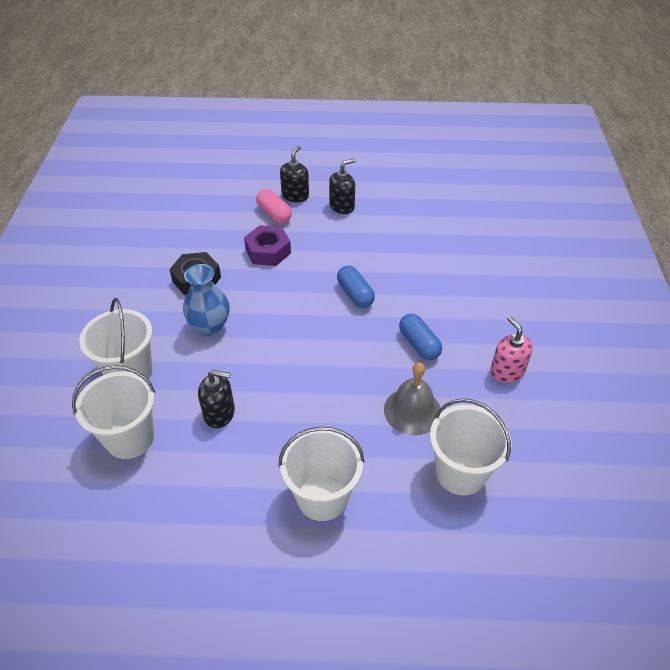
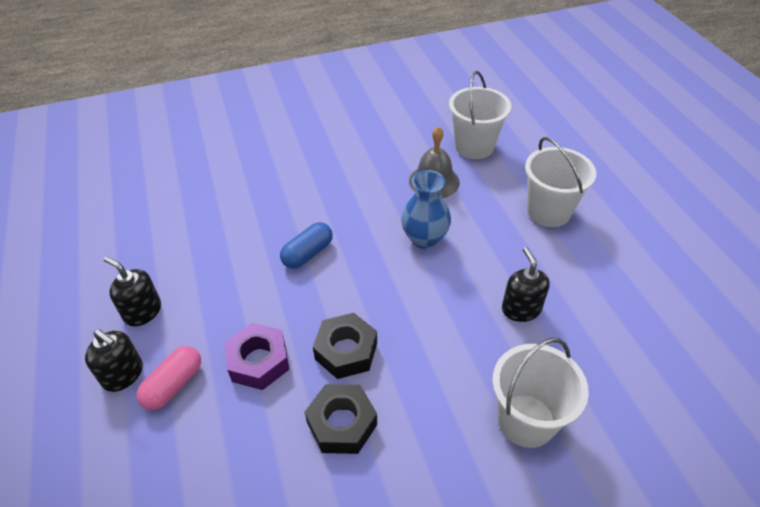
camera: 110 degrees left, 0 degrees up
(130, 438) = (599, 372): white bucket -> none
(210, 326) = (415, 369): blue vase -> blue vase (424, 238)
(249, 294) = (346, 351): none -> black nut
(295, 195) = (123, 374): black soap dispenser -> black soap dispenser turned 150 degrees counterclockwise
(419, 344) = (357, 192): blue capsule -> none
(507, 371) = (362, 138): pink soap dispenser -> none

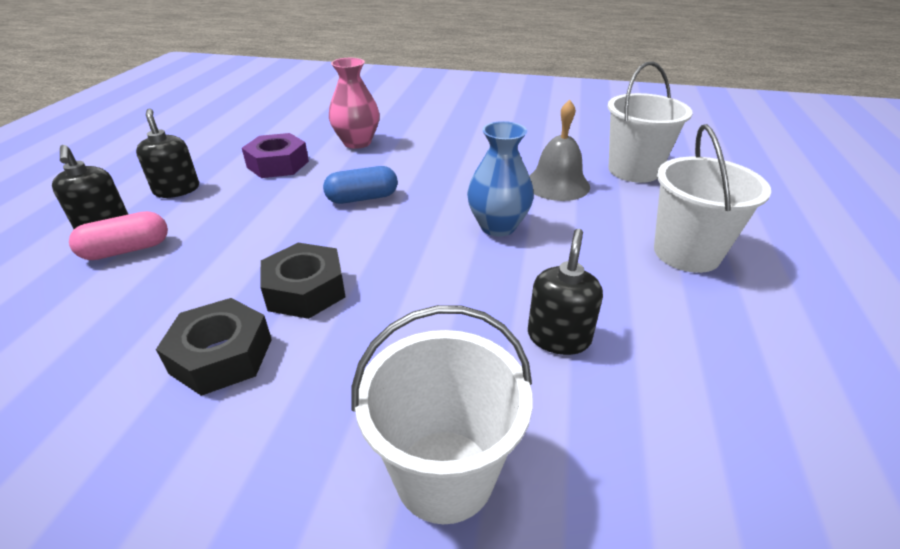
camera: 30 degrees right, 10 degrees down
(246, 195) = (357, 142): none -> pink vase
(259, 361) = (216, 263): purple nut -> purple nut (278, 164)

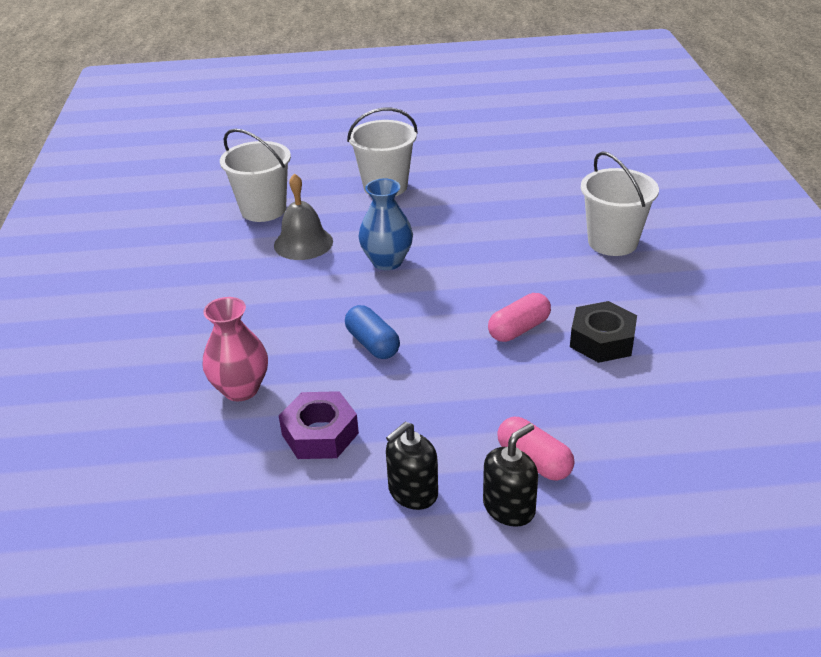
camera: 105 degrees left, 0 degrees up
(305, 290) = (519, 329): black nut -> pink capsule
(558, 337) = (498, 223): black soap dispenser -> none

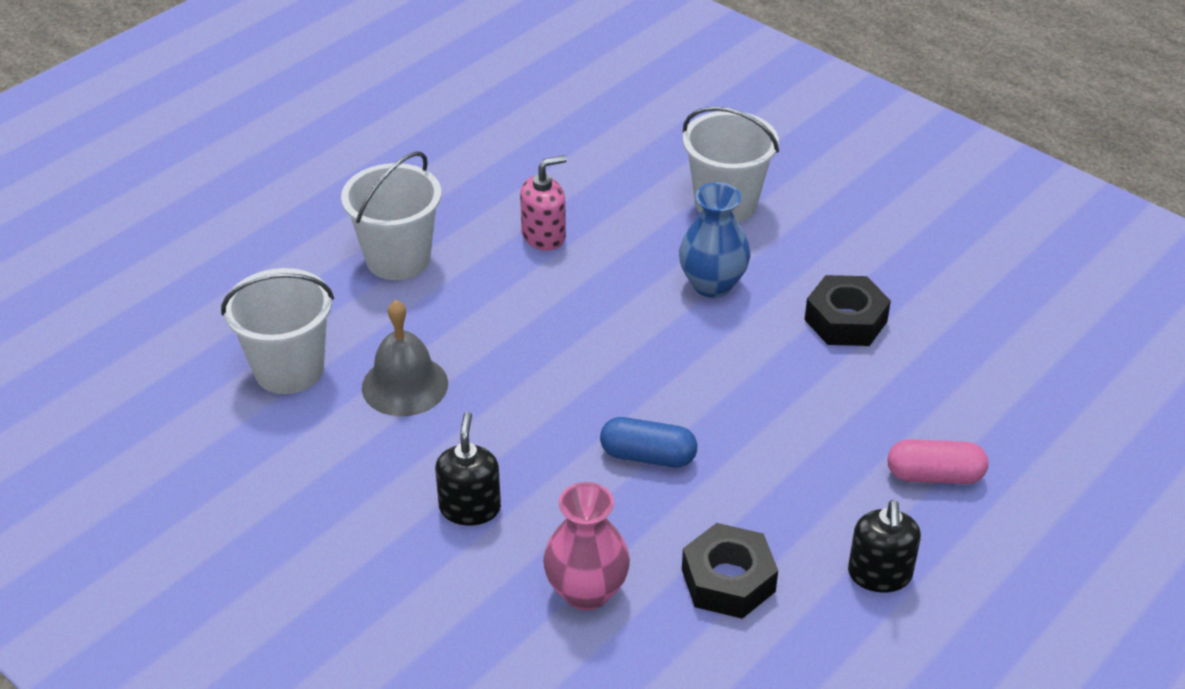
camera: 45 degrees left, 5 degrees up
(320, 434) = (728, 580): purple nut -> black nut
(387, 261) = (533, 353): blue vase -> blue vase (712, 284)
(477, 210) = (544, 236): none -> pink soap dispenser
(509, 507) = (968, 531): black soap dispenser -> black soap dispenser (470, 508)
(519, 329) = (762, 353): pink capsule -> none

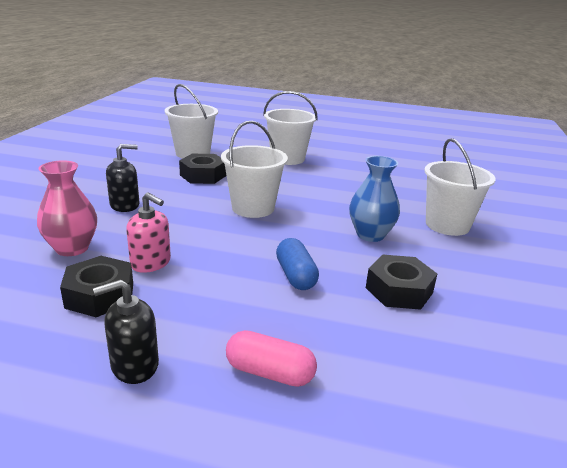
camera: 60 degrees right, 15 degrees down
(405, 385) = (203, 175): grey bell -> black nut
(544, 236) = (346, 184): pink soap dispenser -> pink soap dispenser (151, 263)
(567, 367) = (253, 208): none -> white bucket
(648, 456) = (199, 244): blue capsule -> blue capsule (295, 276)
(934, 475) = (270, 372): pink capsule -> pink capsule turned 45 degrees counterclockwise

